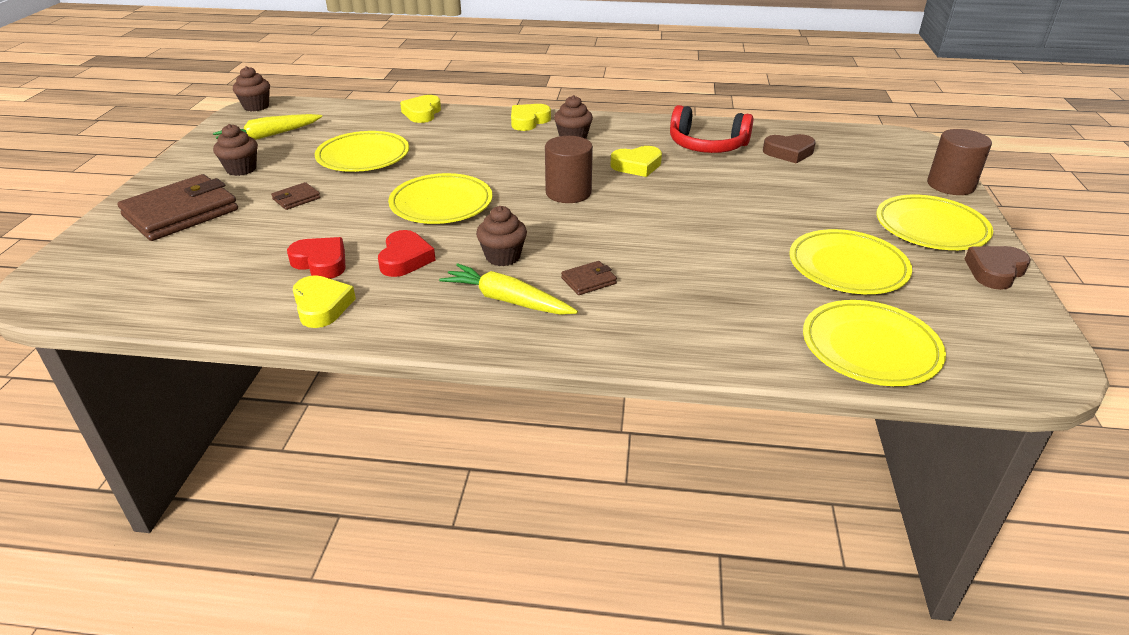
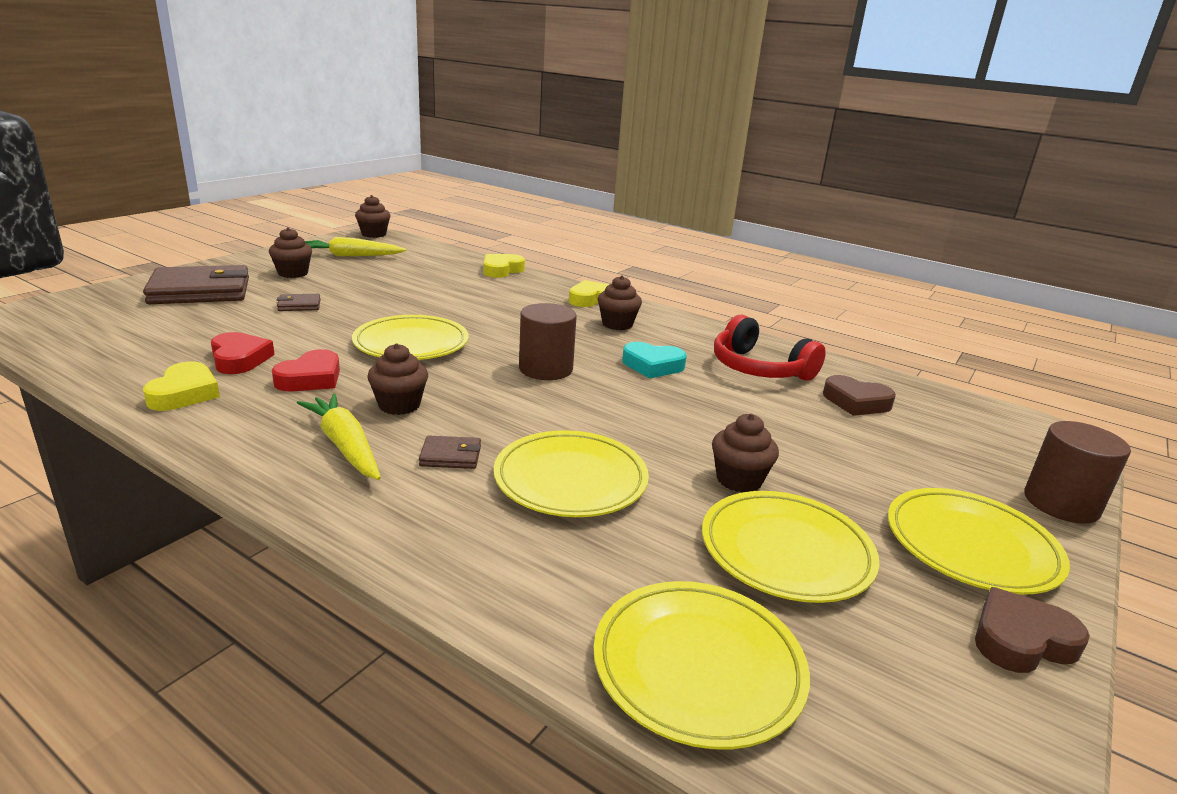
camera: 25 degrees right, 10 degrees down
(363, 156) = (401, 289): yellow plate -> yellow plate (570, 479)
(637, 166) = (652, 365): yellow heart -> turquoise heart
(778, 232) = (739, 480): none -> brown cupcake

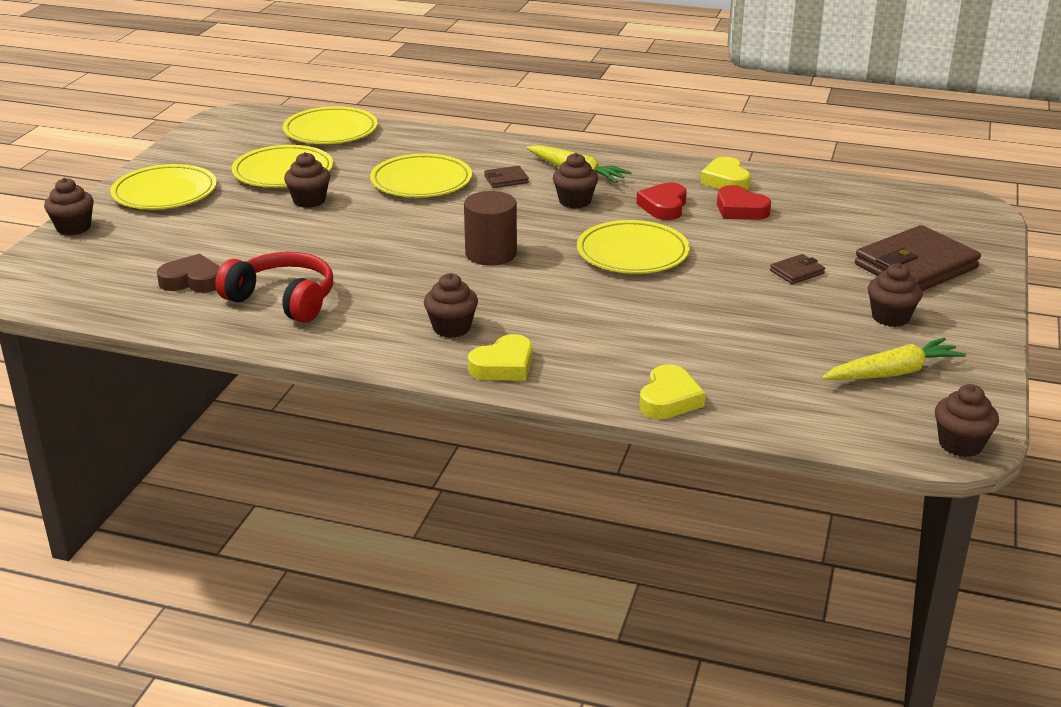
camera: 165 degrees right, 5 degrees up
(652, 365) = (393, 279): turquoise heart -> none
(1021, 640) = (169, 160): brown heart -> none
(1061, 503) = (73, 228): brown cylinder -> brown cupcake

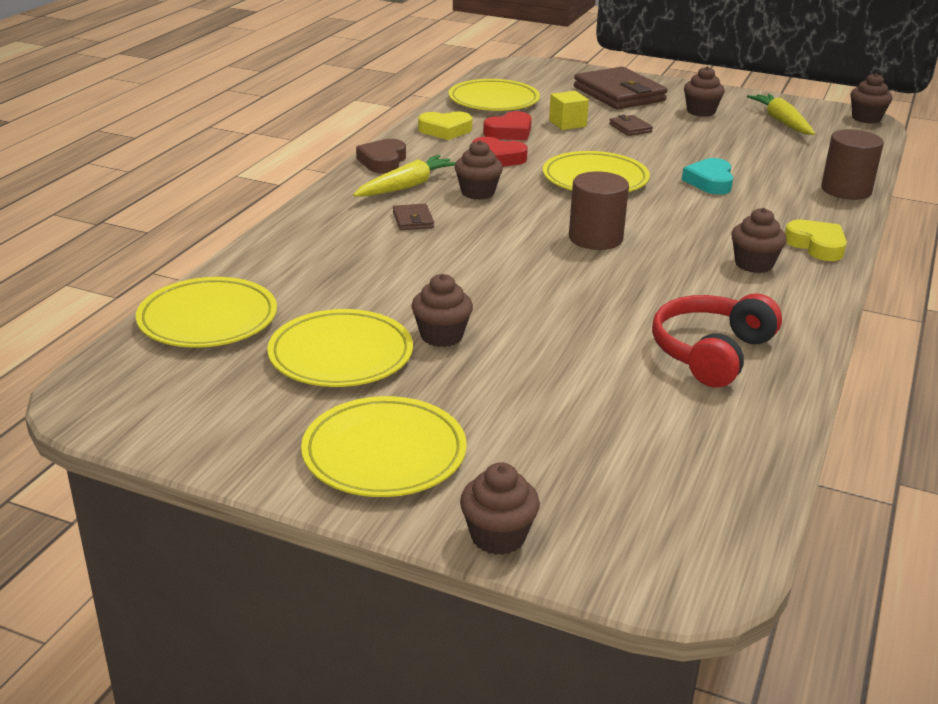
camera: 85 degrees left, 0 degrees up
(192, 281) = (670, 416): brown heart -> brown heart (383, 161)
(421, 181) = (403, 265): yellow plate -> yellow plate (494, 100)
(654, 314) = (710, 182): none -> turquoise heart
(669, 399) = (846, 190): yellow heart -> brown cylinder
(787, 238) = (567, 123): none -> yellow cube

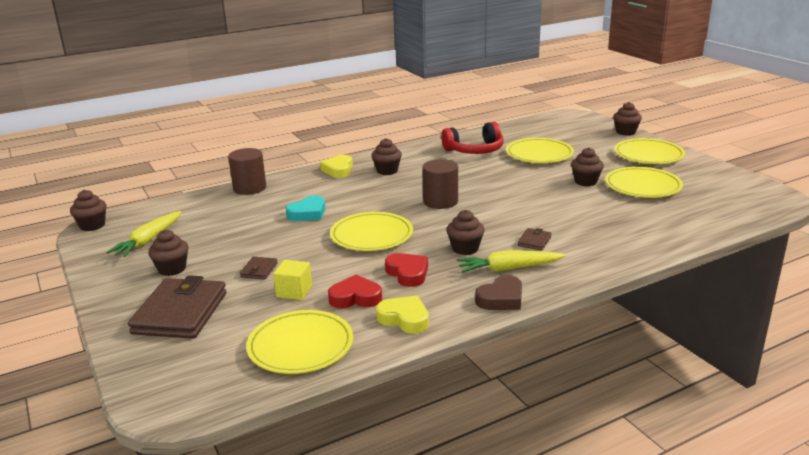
camera: 140 degrees left, 5 degrees down
(208, 319) = (707, 217): yellow plate -> yellow plate (539, 154)

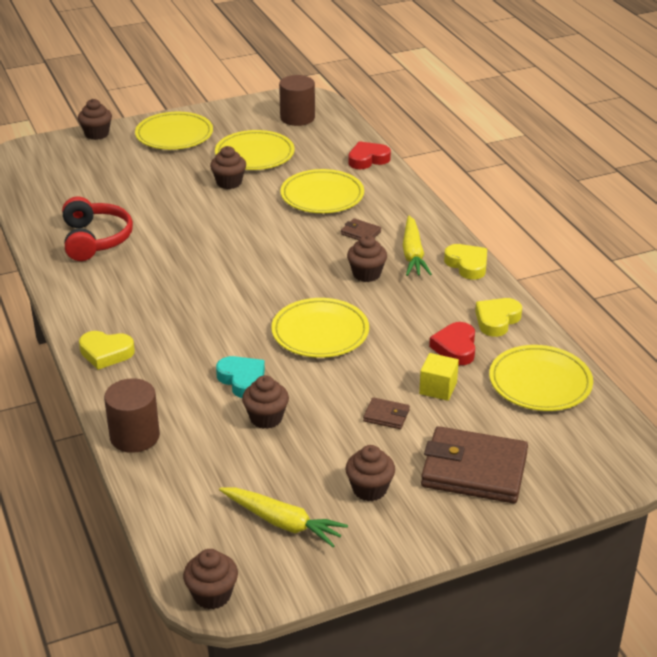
camera: 85 degrees left, 10 degrees up
(387, 171) = (130, 312): brown cupcake -> brown cupcake (266, 418)
(408, 273) = (411, 313): red heart -> red heart (368, 159)
(440, 201) = (245, 279): brown cylinder -> brown cylinder (297, 118)
(501, 299) = (467, 265): brown heart -> yellow heart
(539, 154) = (135, 198): yellow plate -> yellow plate (322, 196)

